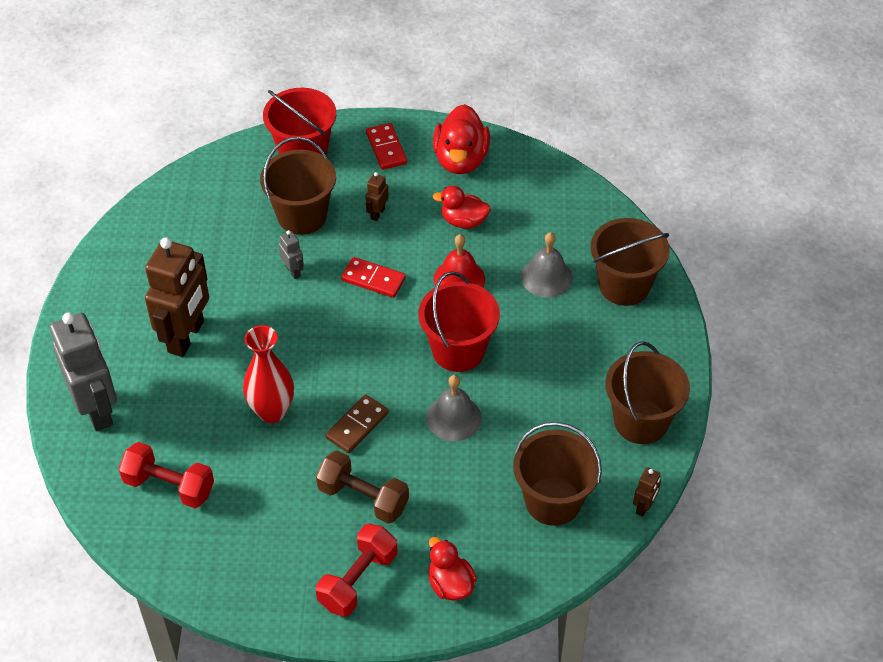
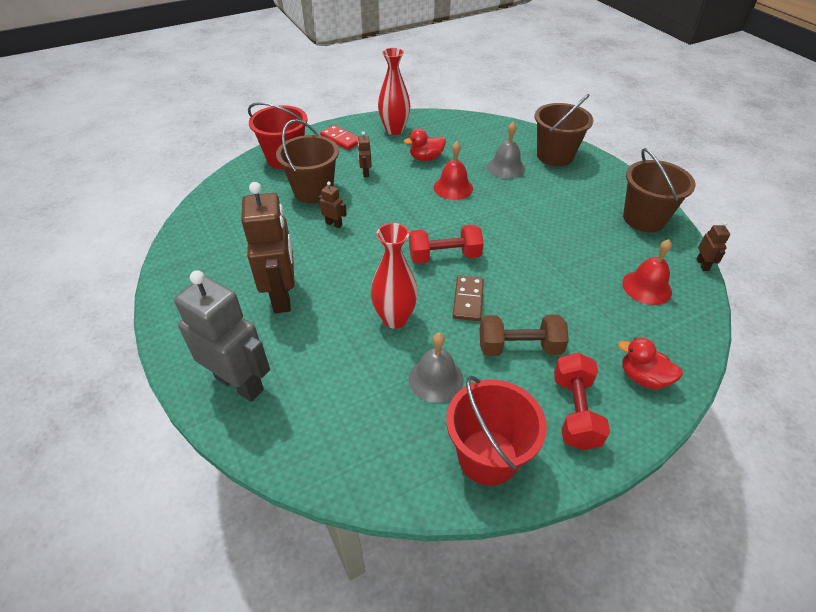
camera: 30 degrees left, 5 degrees down
(169, 486) = (353, 415): red dumbbell -> red dumbbell (444, 256)
(293, 271) = (334, 224): grey robot -> brown robot
(373, 279) = (396, 208): red domino -> none
(453, 418) = (530, 266): grey bell -> grey bell (436, 379)
(458, 350) = (492, 226): red bucket -> red bucket (487, 457)
(461, 160) = (394, 130): red duck -> red vase
(553, 501) = (646, 287): brown bucket -> red bell

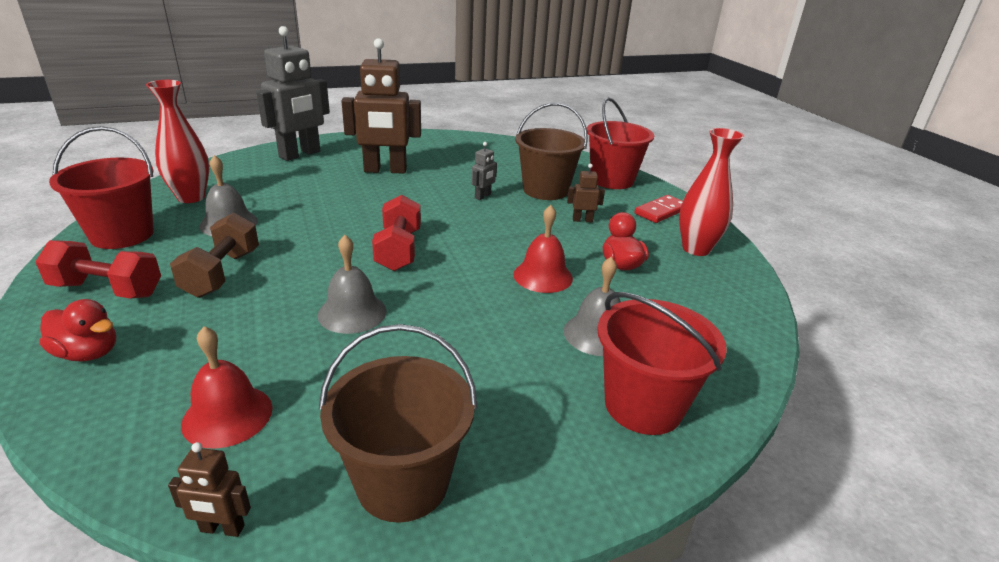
camera: 95 degrees right, 15 degrees down
(334, 224) = (483, 196): brown robot -> grey robot
(395, 319) = (320, 213): red vase -> red vase (191, 197)
(468, 300) = (317, 254): brown domino -> none
(533, 262) = (352, 313): none -> grey bell
(555, 156) = (643, 406): brown bucket -> red bucket
(643, 377) = (88, 353): red duck -> red duck turned 75 degrees clockwise

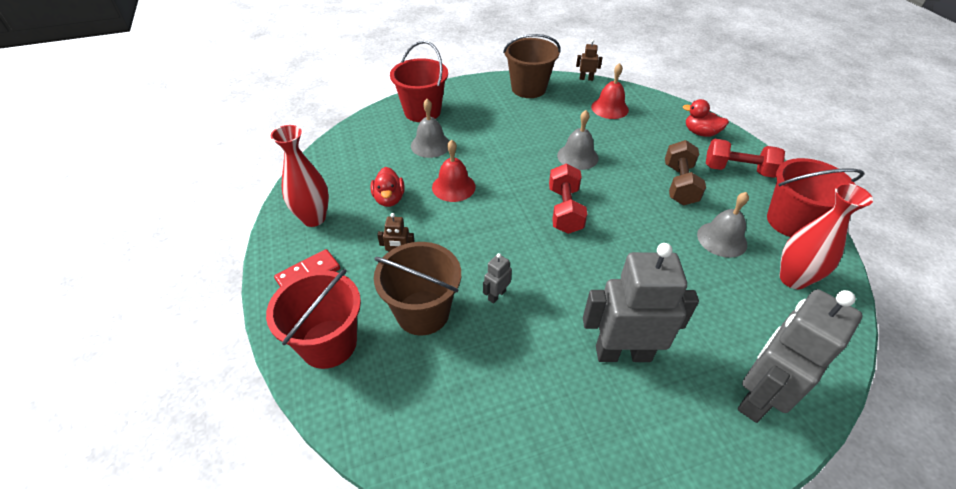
camera: 175 degrees left, 15 degrees up
(385, 170) = (623, 353): brown robot -> grey robot

